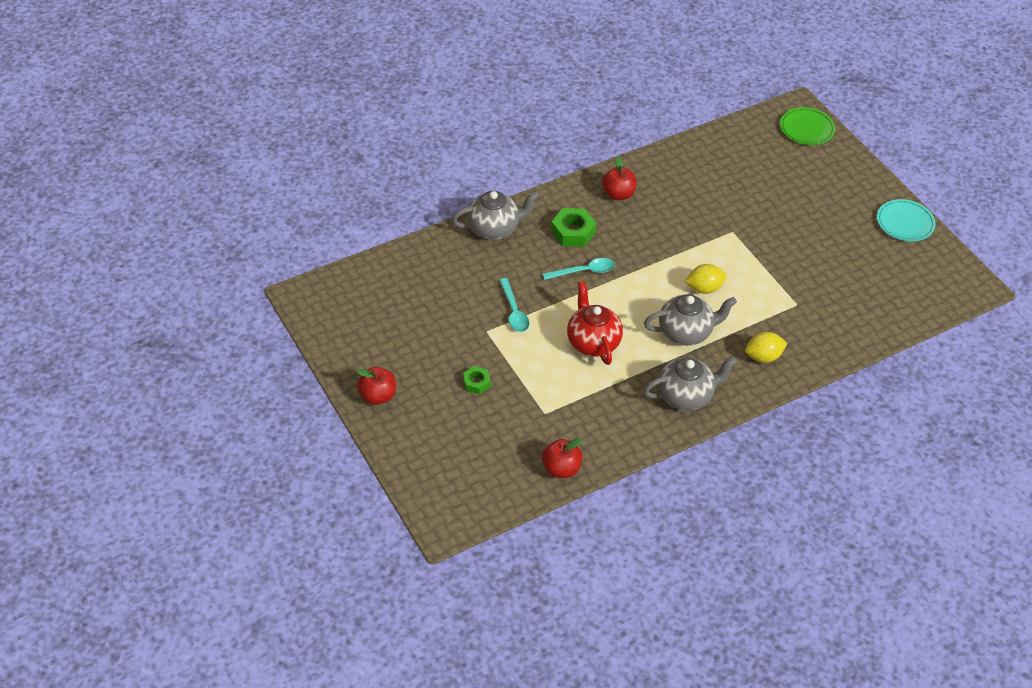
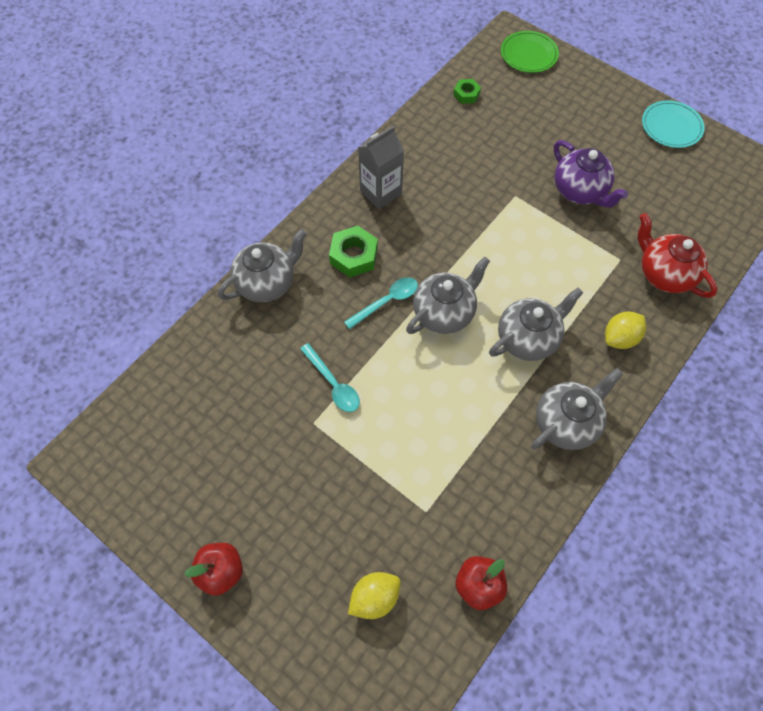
camera: 20 degrees left, 15 degrees up
(476, 383) = (331, 501): green nut -> green nut (466, 94)
(592, 342) = (436, 390): red teapot -> red teapot (664, 274)
(618, 194) = (381, 192): red apple -> grey carton
(627, 293) = (444, 312): none -> grey teapot
(704, 288) = (520, 275): yellow lemon -> yellow lemon (374, 597)
(791, 245) = (580, 191): none -> purple teapot

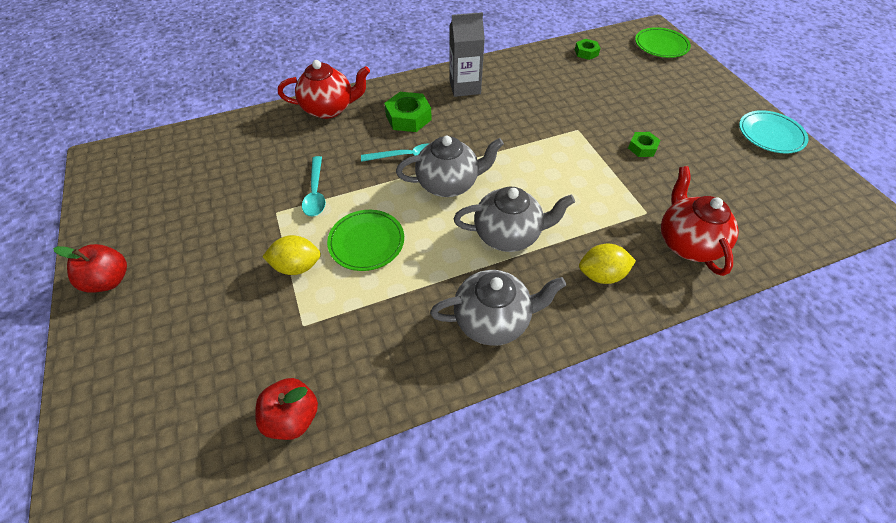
camera: 30 degrees right, 10 degrees down
(267, 282) = (329, 109): grey teapot -> red teapot
(374, 597) = (197, 371): yellow lemon -> yellow lemon (297, 266)
(417, 408) = (366, 242): none -> green plate
(580, 191) = (642, 148): purple teapot -> green nut

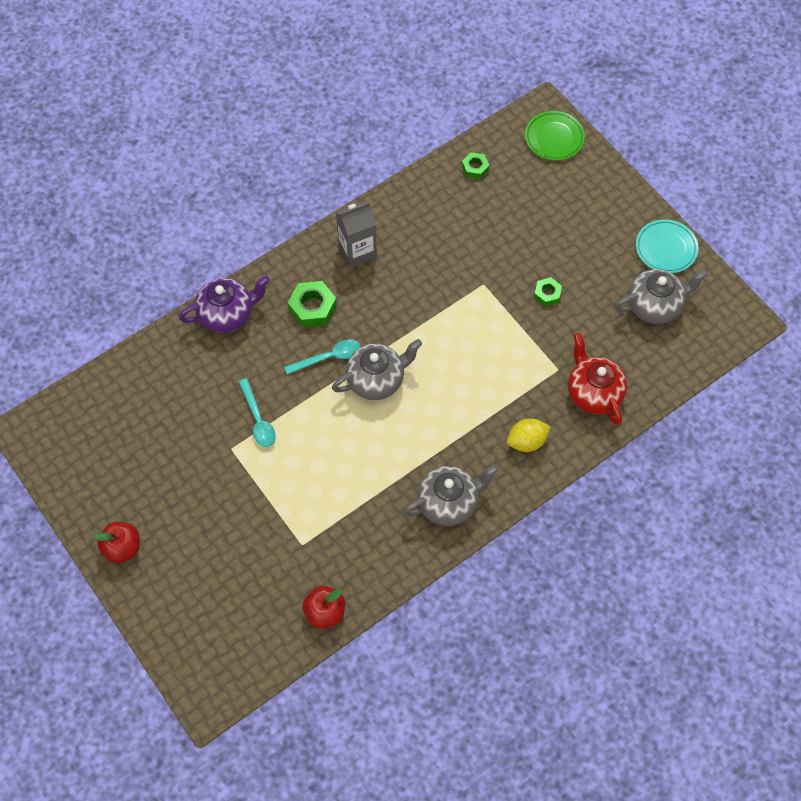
camera: 15 degrees left, 10 degrees up
(297, 266) = (274, 496): yellow lemon -> none
(329, 109) = (227, 314): red teapot -> purple teapot
(366, 242) = (324, 458): green plate -> none
(508, 234) = (443, 421): grey teapot -> grey teapot (654, 305)

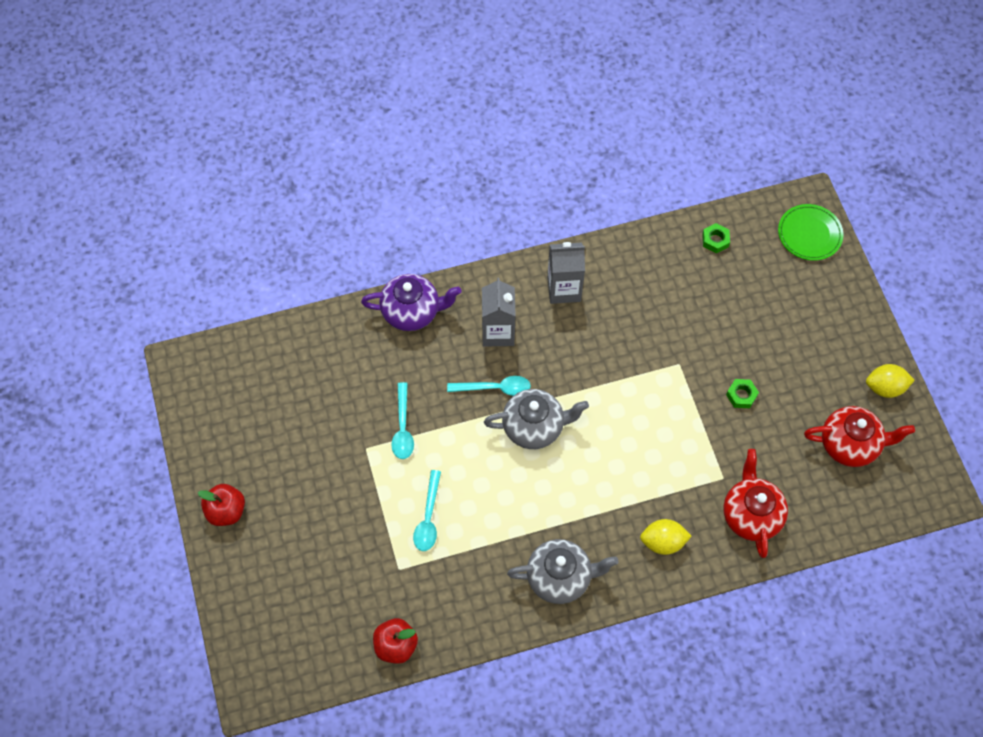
camera: 20 degrees right, 0 degrees up
(311, 490) = (428, 518): none -> turquoise spoon
(312, 307) = (498, 332): green nut -> grey carton
(654, 305) = (850, 444): grey teapot -> red teapot
(666, 248) = (885, 387): turquoise plate -> yellow lemon

